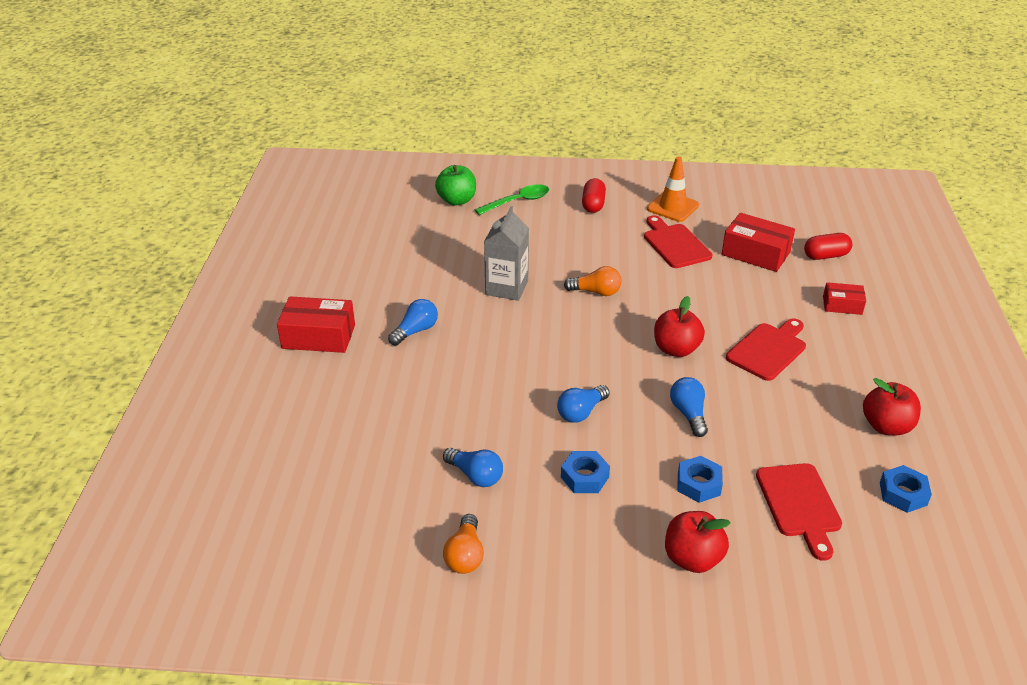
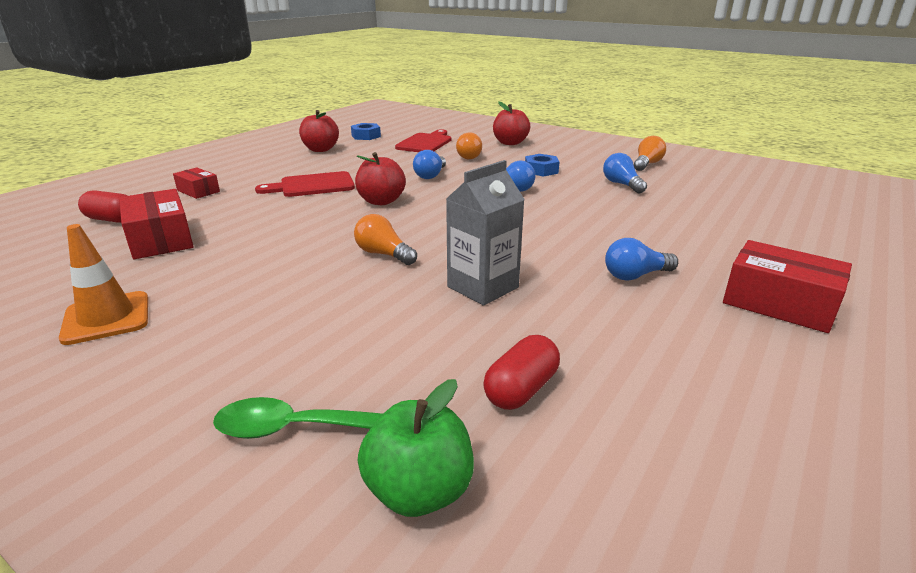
camera: 150 degrees left, 10 degrees down
(593, 204) = (193, 366): red capsule -> red capsule (521, 389)
(675, 244) = (212, 272): red cutting board -> none
(698, 484) = (470, 156): blue nut -> orange light bulb

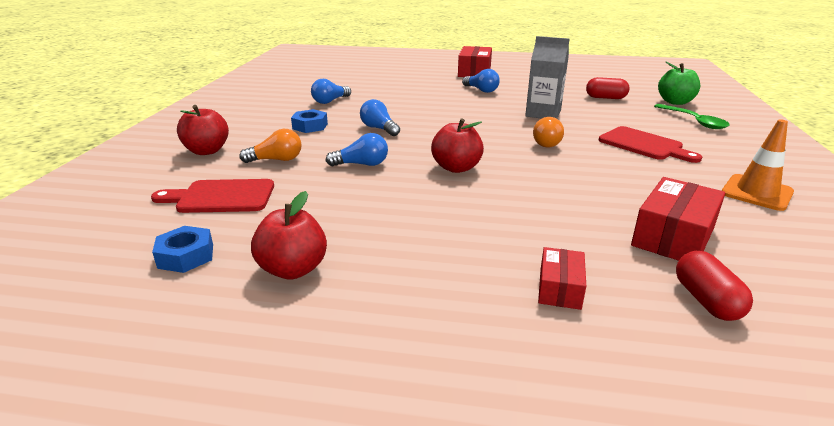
camera: 115 degrees left, 0 degrees up
(312, 185) = (453, 214): red cutting board -> red cutting board (644, 145)
(647, 164) = (268, 98): orange light bulb -> none

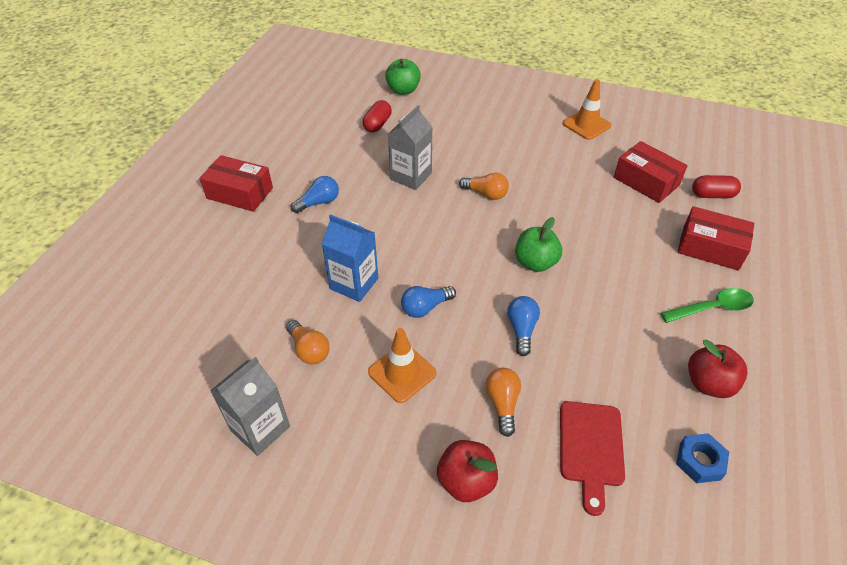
camera: 80 degrees left, 20 degrees up
(266, 97) = (260, 428): none -> grey carton
(310, 126) = (402, 373): blue nut -> orange traffic cone
(330, 101) = (309, 349): blue light bulb -> orange light bulb
(397, 106) = (354, 283): none -> blue carton
(456, 168) = (535, 262): red apple -> green apple
(559, 288) = (710, 248): red box -> red box, size x1.71
(644, 145) = (499, 142): red cutting board -> none
(694, 121) = (453, 99): green spoon -> green spoon (712, 308)

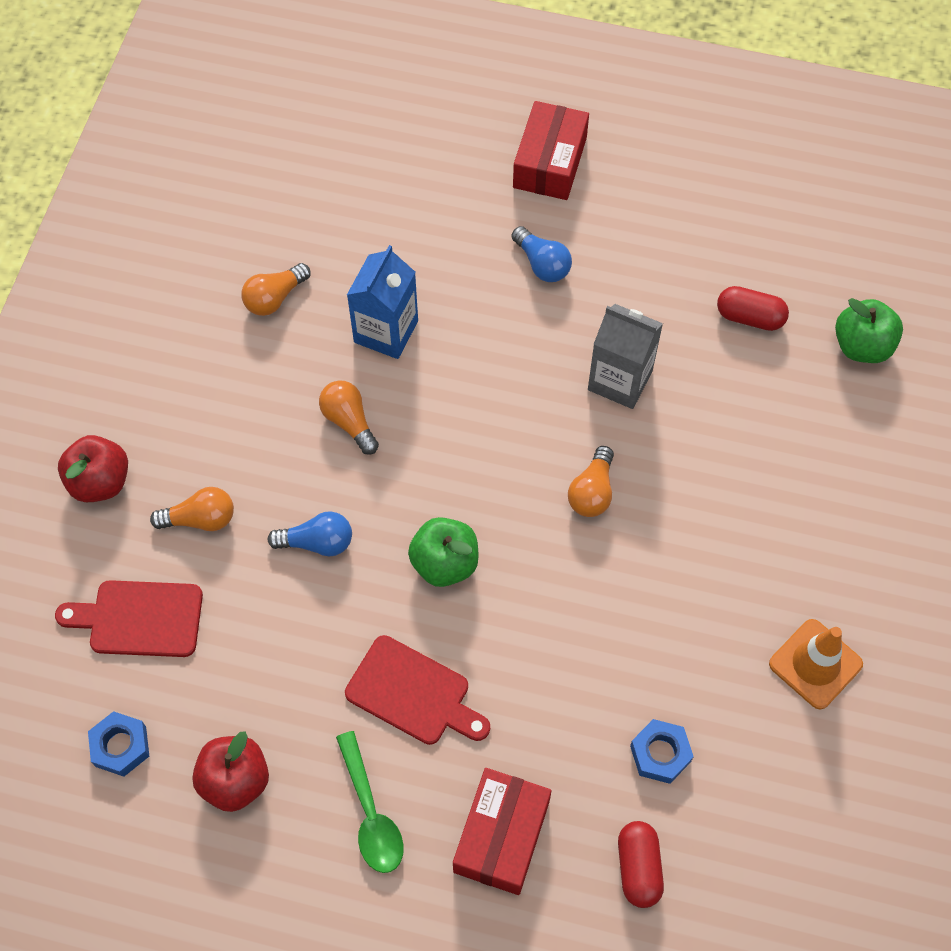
camera: 85 degrees right, 15 degrees up
(260, 428) = (166, 270): grey carton -> none
(402, 373) = (243, 403): orange traffic cone -> none
(425, 307) = (349, 422): blue light bulb -> orange light bulb
(627, 283) = (413, 693): none -> red cutting board
(646, 181) = (660, 754): red box -> blue nut

